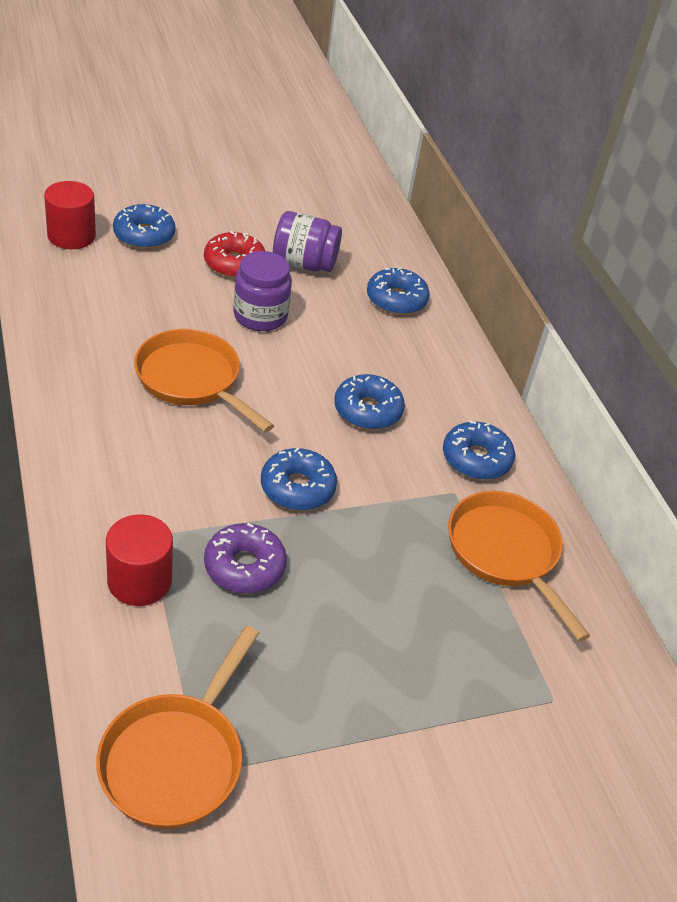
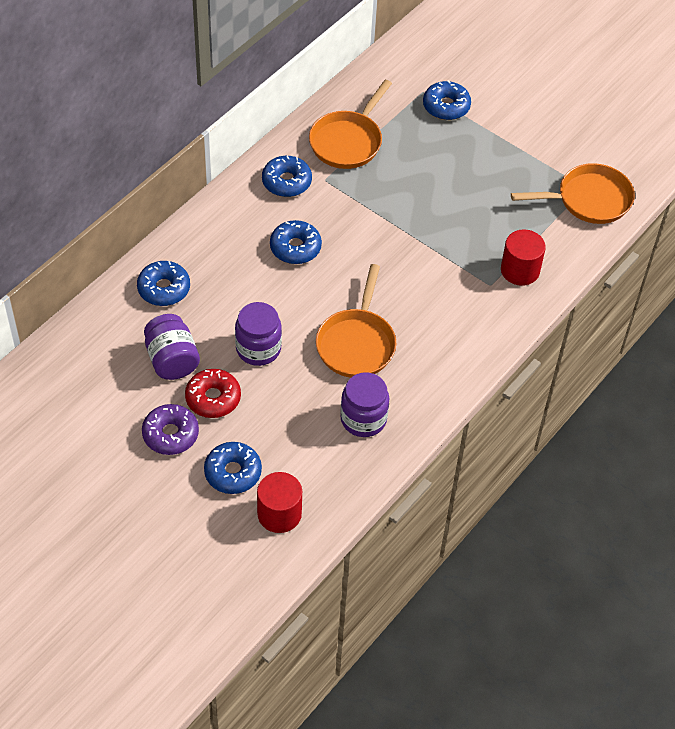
camera: 120 degrees left, 10 degrees up
(99, 332) = (363, 419): none -> purple jar
(244, 566) = (467, 236): purple donut -> purple donut (170, 434)
(297, 488) = (392, 245): blue donut -> blue donut (446, 106)

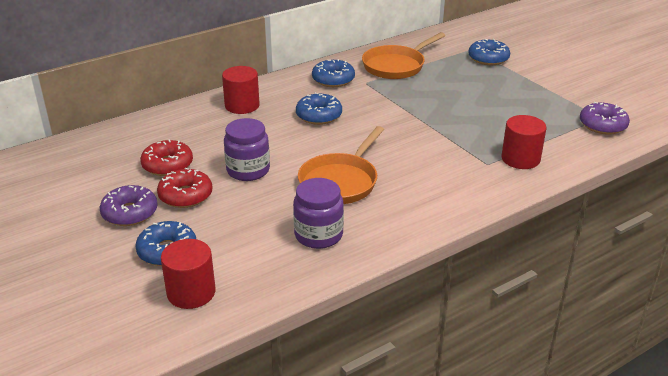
camera: 20 degrees right, 20 degrees down
(164, 289) = (192, 122): blue donut -> none
(172, 360) = (167, 165): purple jar -> red donut
(204, 249) = (242, 106): none -> red cylinder
(589, 200) = (602, 125): orange pan -> purple donut

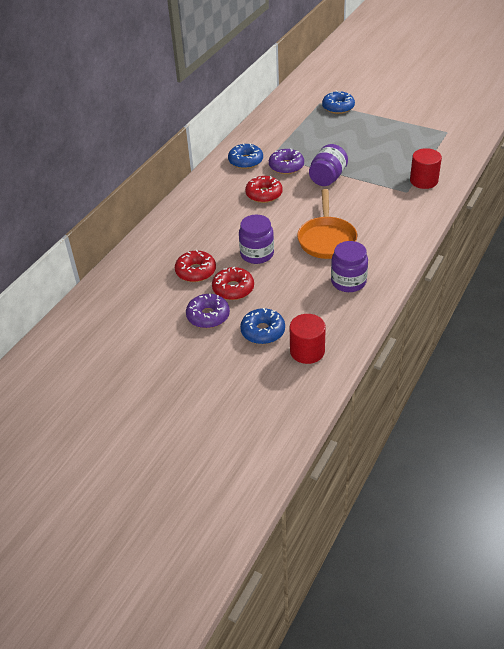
camera: 25 degrees left, 10 degrees up
(242, 106) = (200, 205): red cylinder -> none
(319, 116) = (264, 194): blue donut -> red donut
(396, 66) = (280, 134): orange pan -> none
(406, 121) = (327, 178): none -> purple jar
(602, 125) = (453, 137): purple donut -> purple donut (286, 166)

